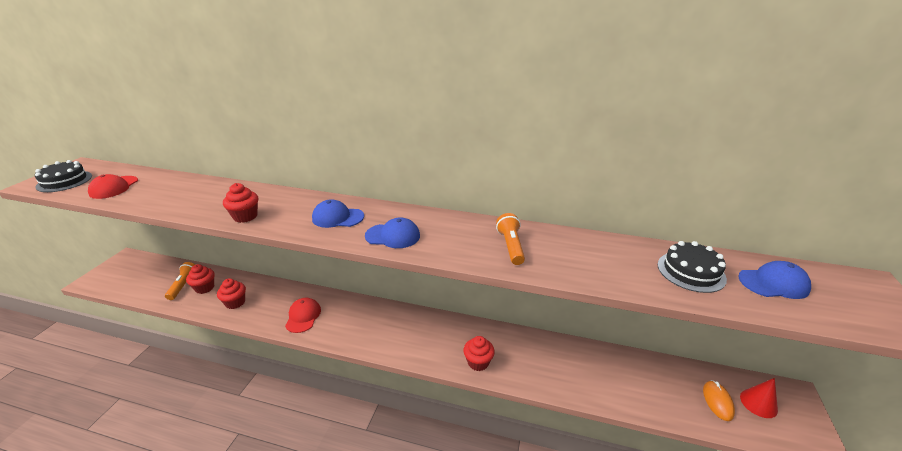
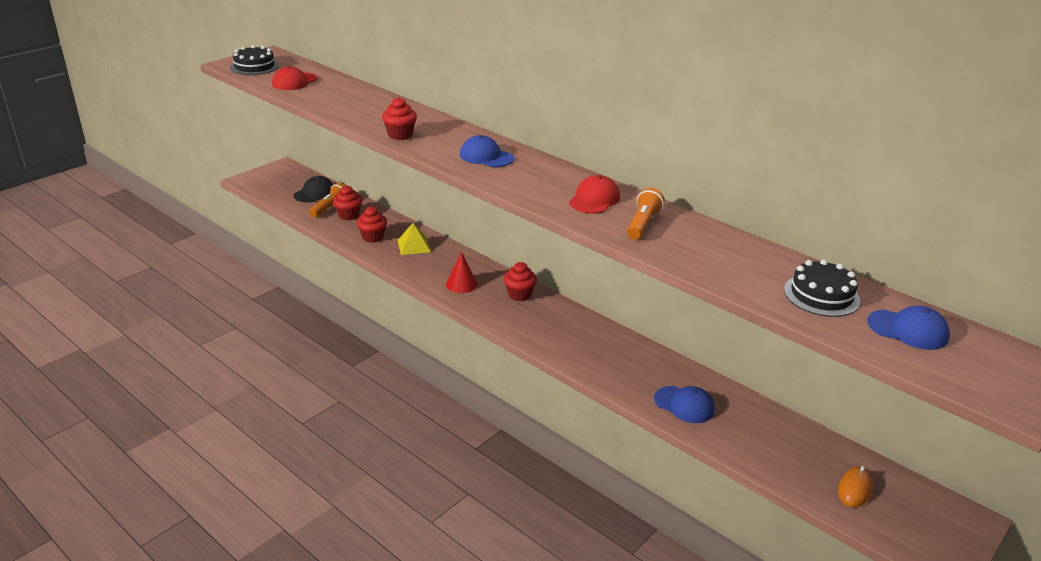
camera: 25 degrees right, 0 degrees up
(164, 275) = (314, 193): none -> black cap
(276, 299) = (414, 246): none -> yellow pyramid
(303, 316) = (434, 269): red cap -> red cap (594, 199)
(393, 236) = (529, 185): blue cap -> blue cap (684, 405)
(478, 362) = (594, 364): red cupcake -> red cupcake (519, 295)
(758, 403) = (908, 509): red cone -> red cone (461, 284)

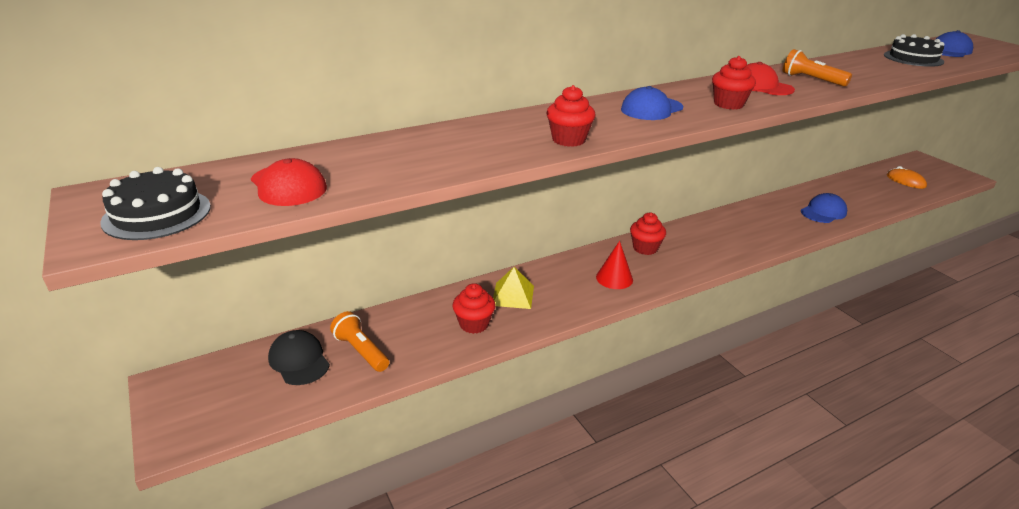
camera: 70 degrees left, 0 degrees up
(348, 215) = (398, 336): red cupcake -> red cupcake (728, 104)

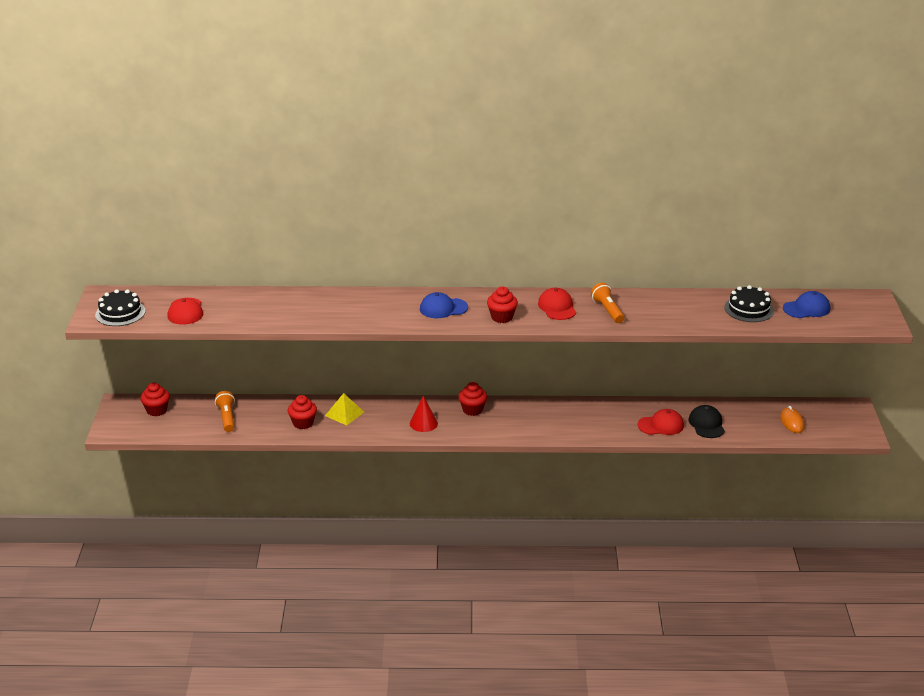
camera: 30 degrees right, 0 degrees up
(299, 360) = (191, 412): black cap -> black cap (706, 424)
(568, 140) = (357, 319): red cupcake -> red cupcake (156, 410)
(823, 212) = (661, 425): blue cap -> red cap

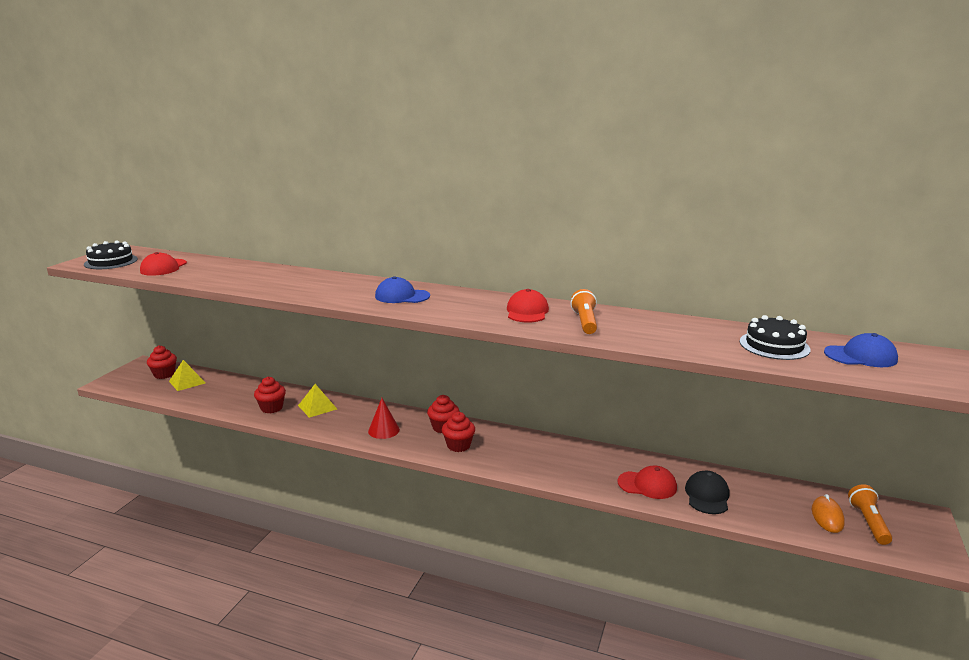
camera: 20 degrees right, 10 degrees down
(190, 413) = (187, 382): none -> yellow pyramid
(227, 418) = (212, 391): orange flashlight -> orange flashlight (868, 522)
(502, 317) = (456, 311): red cupcake -> red cupcake (458, 445)

